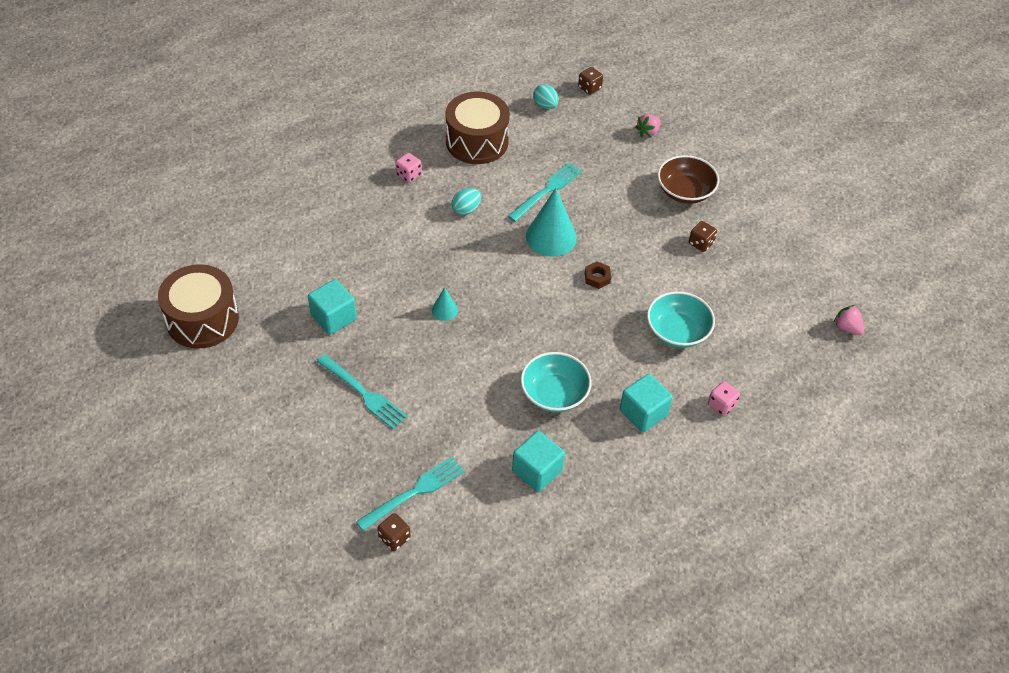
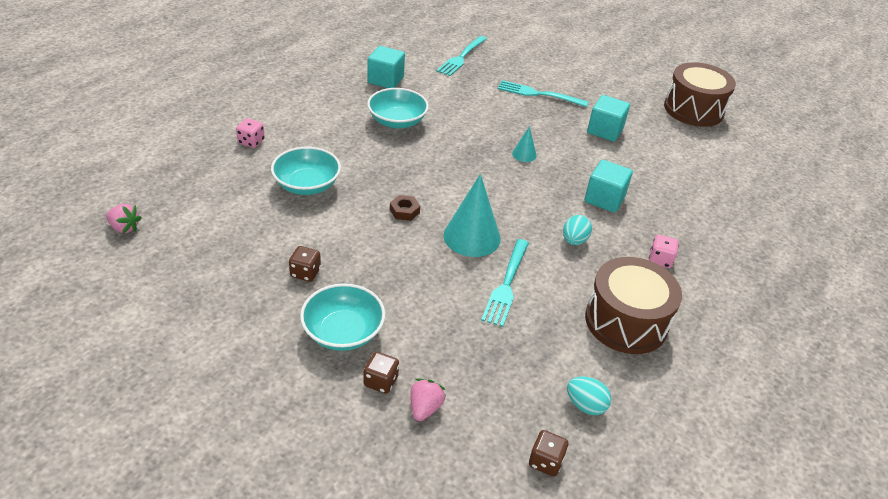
camera: 155 degrees right, 10 degrees down
(394, 538) = (458, 38): brown dice -> brown dice (381, 381)
(643, 413) = (318, 124): turquoise cube -> turquoise cube (604, 199)
(685, 191) = (343, 332): brown bowl -> turquoise bowl

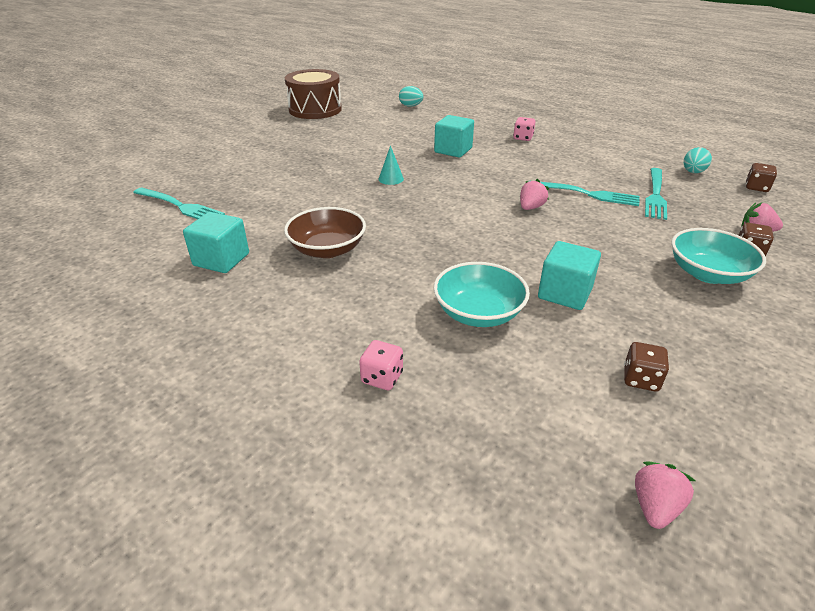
camera: 85 degrees left, 5 degrees down
(305, 273) = (641, 303): brown dice -> brown dice (640, 379)
(397, 121) = (327, 249): turquoise bowl -> brown bowl
(404, 211) = (505, 242): brown nut -> none
(472, 237) = (530, 207): turquoise cone -> pink strawberry
(539, 94) = (278, 167): turquoise fork -> turquoise fork (655, 195)
(574, 240) = (514, 165): turquoise egg -> turquoise egg (410, 106)
(605, 131) = (348, 143): turquoise cube -> turquoise cube (564, 293)
(626, 321) = (598, 154): brown drum -> none

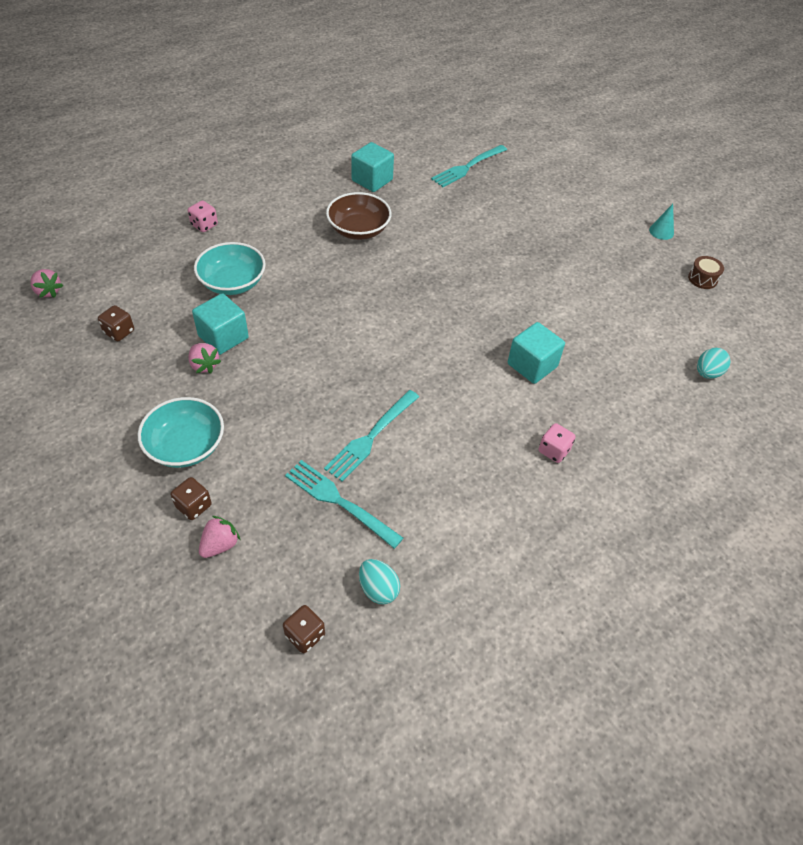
camera: 105 degrees right, 15 degrees up
(315, 109) = (702, 279): brown drum -> brown drum, size x0.41
(391, 179) = (472, 294): turquoise cone -> turquoise cone (661, 231)
(530, 207) = (364, 376): pink strawberry -> pink strawberry (204, 365)

